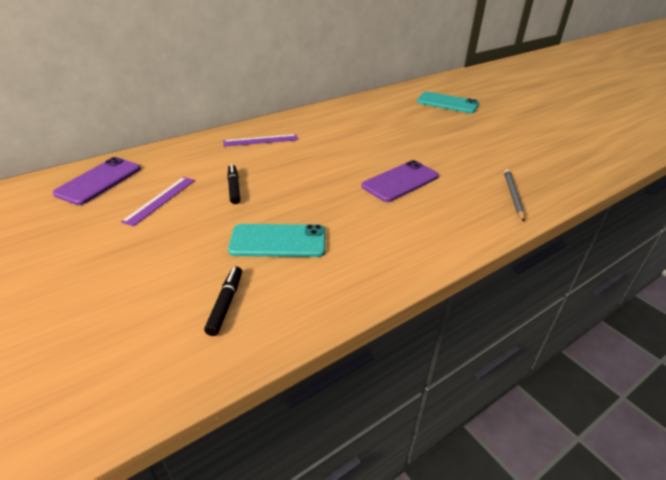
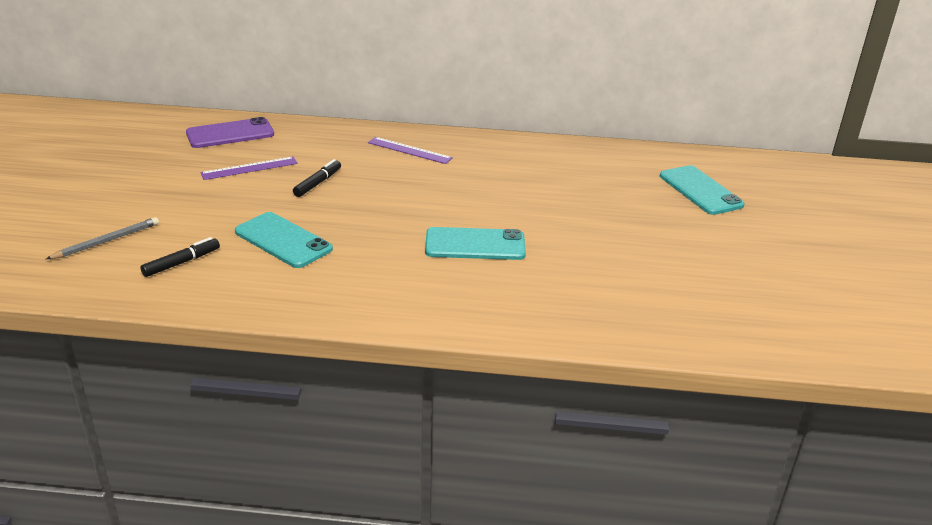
camera: 40 degrees right, 5 degrees down
(400, 181) = (475, 244): purple phone -> turquoise phone
(513, 196) = (569, 313): grey pencil -> grey pencil (107, 241)

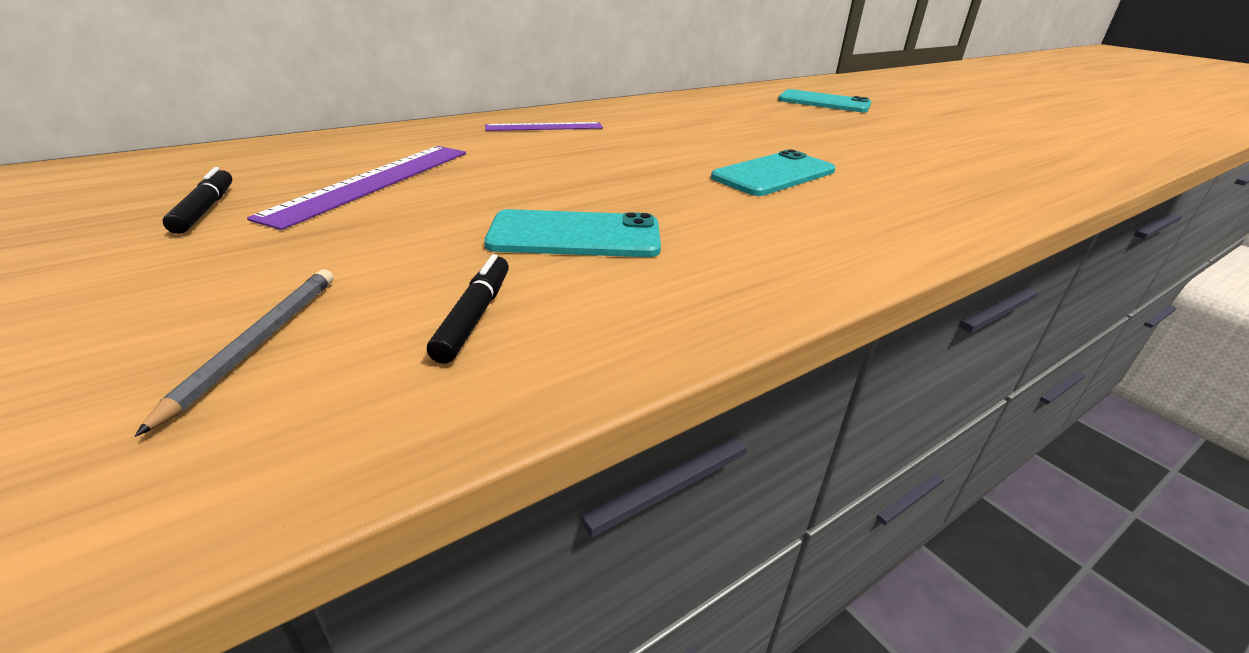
camera: 40 degrees left, 0 degrees up
(230, 134) = (275, 159): purple phone -> none
(249, 168) = (373, 182): purple ruler -> purple ruler, size x1.58
(318, 183) = (499, 173): black marker -> black marker (205, 209)

